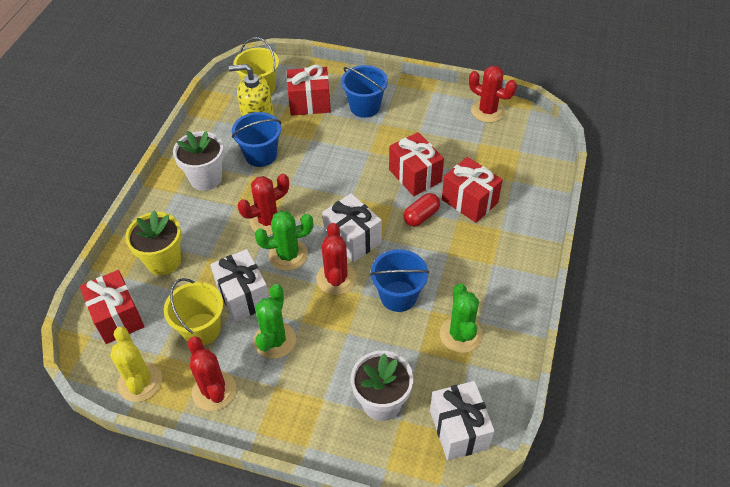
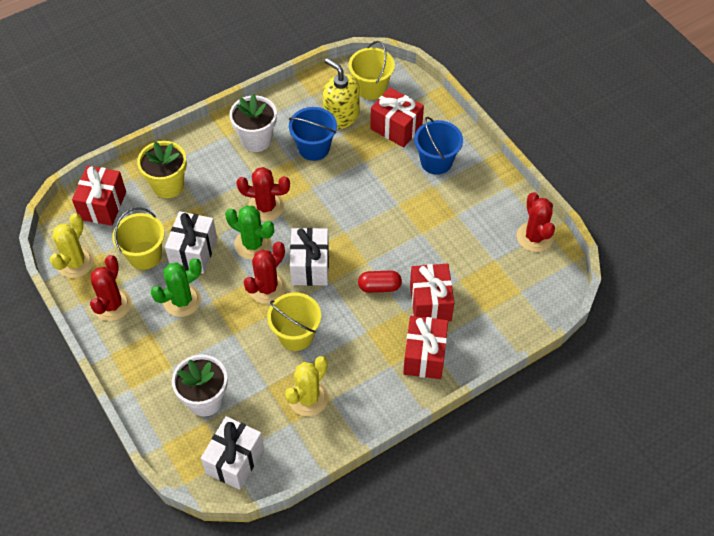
camera: 40 degrees right, 5 degrees up
(398, 296) = (296, 335): blue bucket -> yellow bucket
(415, 176) = (411, 250): red gift -> red gift (424, 356)
(460, 334) = (308, 398): green cactus -> yellow cactus

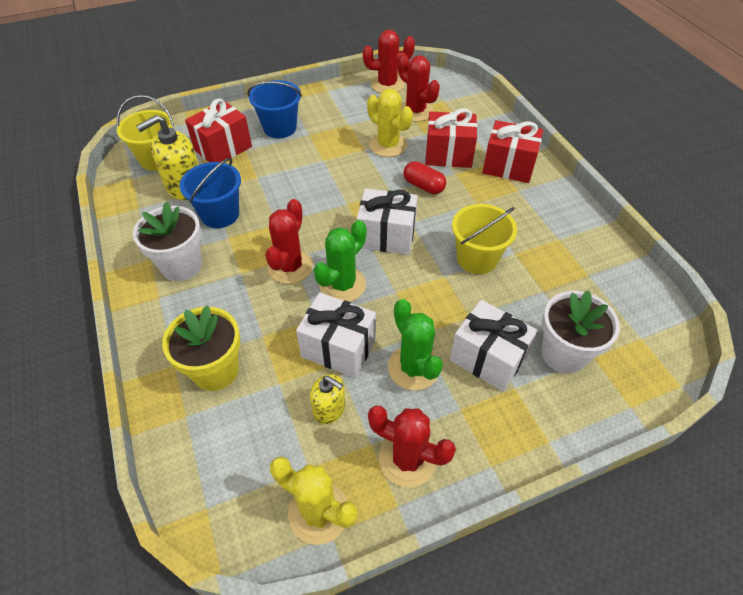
camera: 80 degrees left, 5 degrees down
(103, 205) = (219, 463): red gift -> none
(144, 255) = (329, 409): yellow bucket -> yellow soap dispenser
(235, 460) = (642, 331): white gift -> white gift (487, 358)
(267, 288) = (409, 277): red cactus -> red cactus (415, 111)
(308, 398) = (557, 257): yellow cactus -> yellow cactus (388, 145)
(379, 287) = (423, 186): red capsule -> red capsule turned 60 degrees counterclockwise

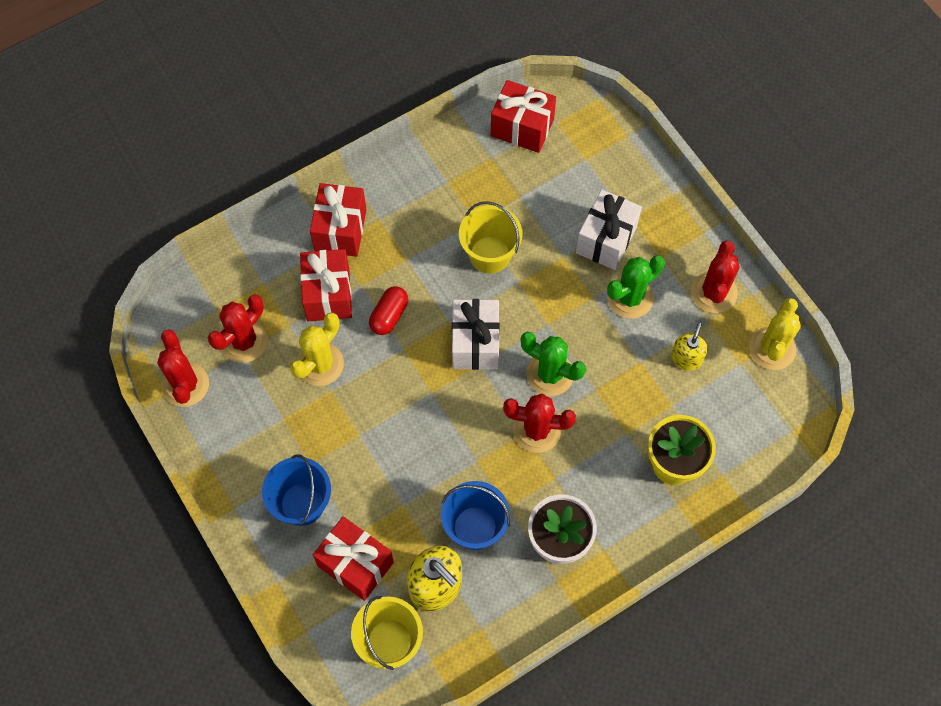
camera: 100 degrees left, 15 degrees up
(338, 348) = (624, 363): white gift -> none
(563, 354) = (587, 181): white flower pot -> none
(629, 305) = (522, 128): none -> red gift

